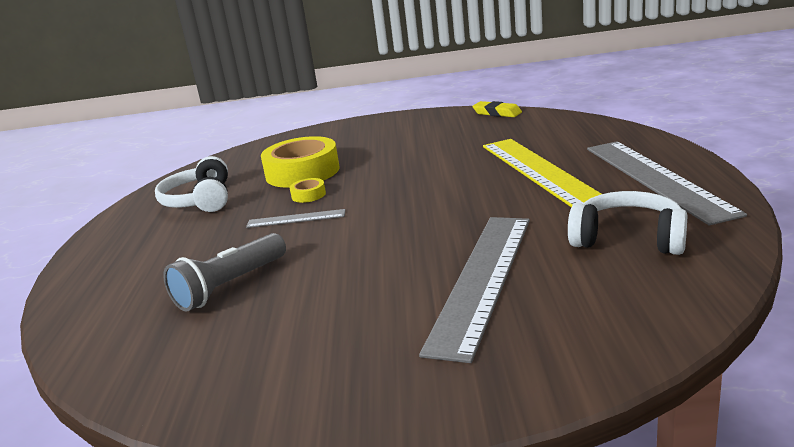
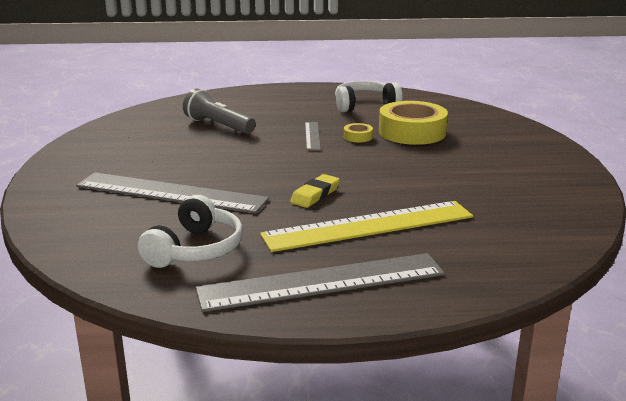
camera: 85 degrees right, 0 degrees up
(497, 113) = (583, 215): yellow eraser -> yellow eraser (315, 195)

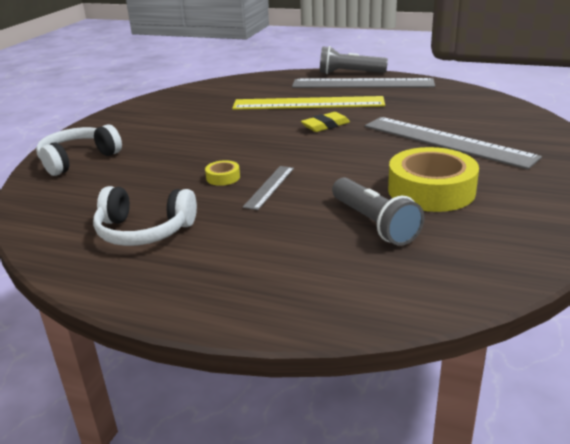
camera: 155 degrees left, 5 degrees up
(195, 249) = (431, 103): white headphones -> white headphones (78, 159)
(366, 312) = (350, 73): none -> grey flashlight
(412, 132) = (159, 175): yellow tape -> yellow tape (431, 190)

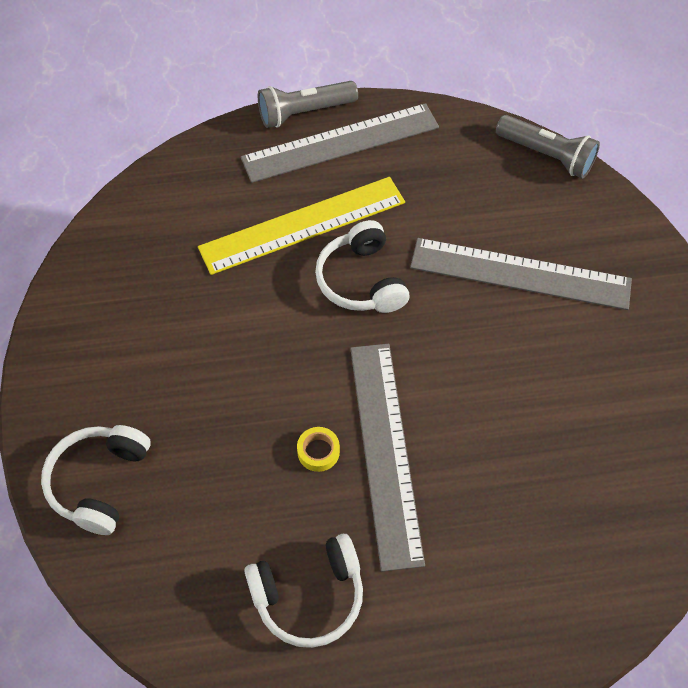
camera: 30 degrees left, 30 degrees up
(269, 187) = (384, 451): grey ruler -> grey ruler, size x2.14
(325, 125) = (361, 280): yellow eraser -> white headphones
(374, 223) = (532, 479): grey flashlight -> grey flashlight (546, 155)
(431, 190) = (555, 391): yellow tape -> none

